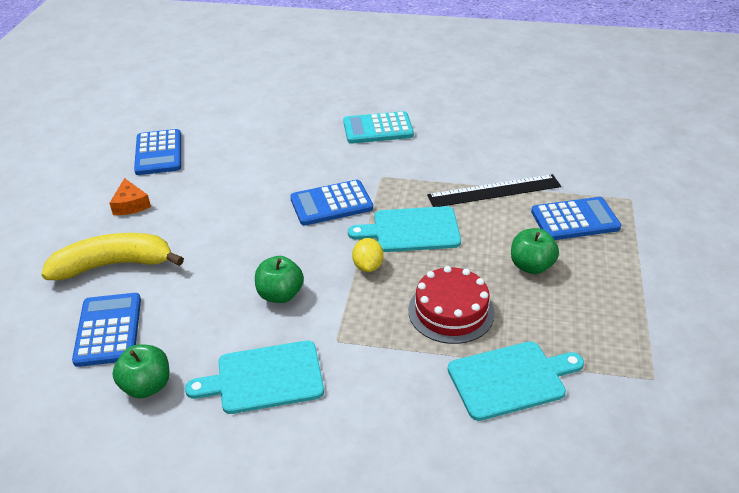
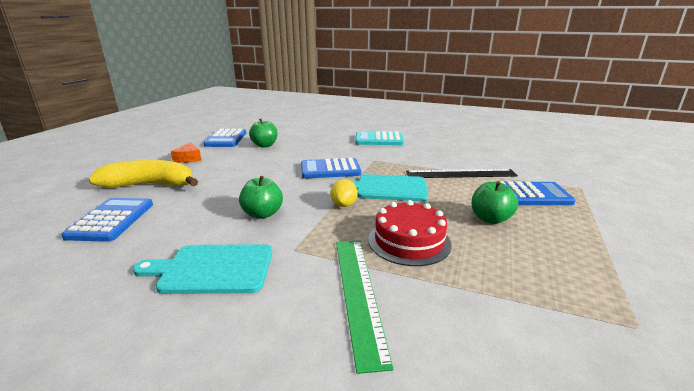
camera: 10 degrees right, 15 degrees down
(147, 386) = (106, 261): green apple -> green apple (265, 145)
(416, 383) = (358, 293): none -> green ruler
(511, 379) = (463, 304): turquoise cutting board -> none

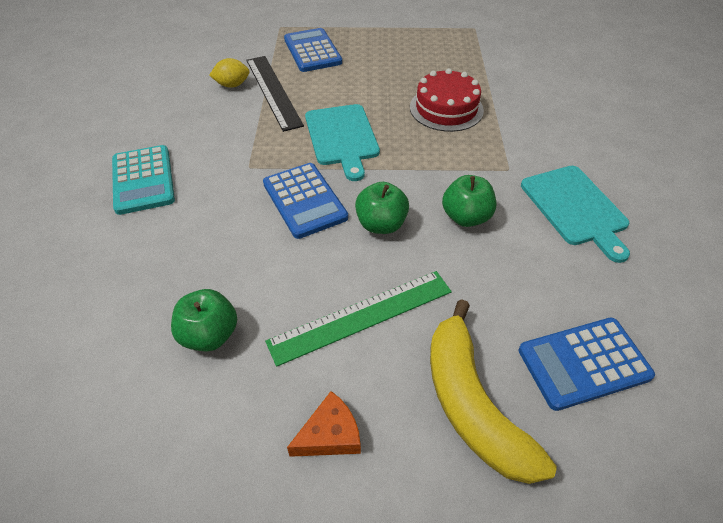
camera: 110 degrees left, 25 degrees up
(226, 139) = (176, 442): blue calculator -> none
(344, 205) = (404, 161): yellow lemon -> yellow lemon (232, 85)
(358, 293) = (531, 121): green ruler -> green ruler (361, 316)
(490, 219) = (377, 71): green apple -> green apple (381, 224)

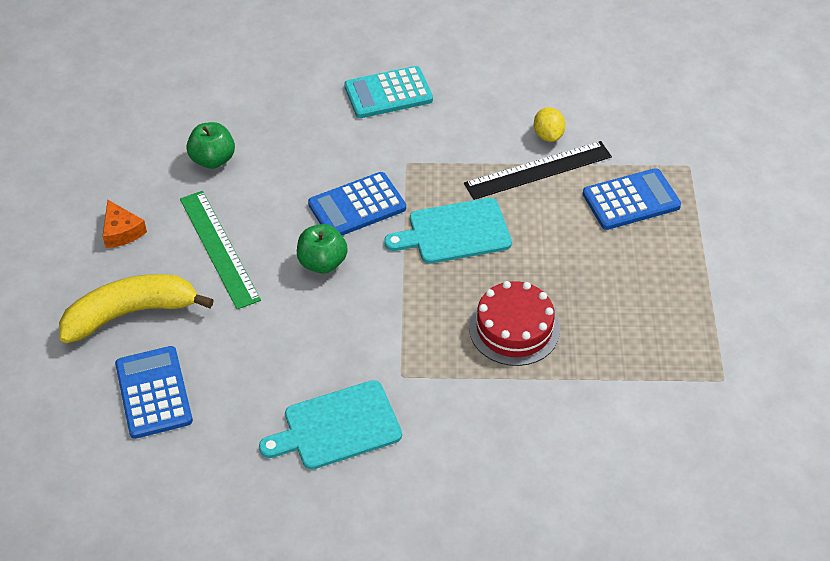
camera: 90 degrees right, 0 degrees up
(466, 217) = (328, 329): green apple -> none

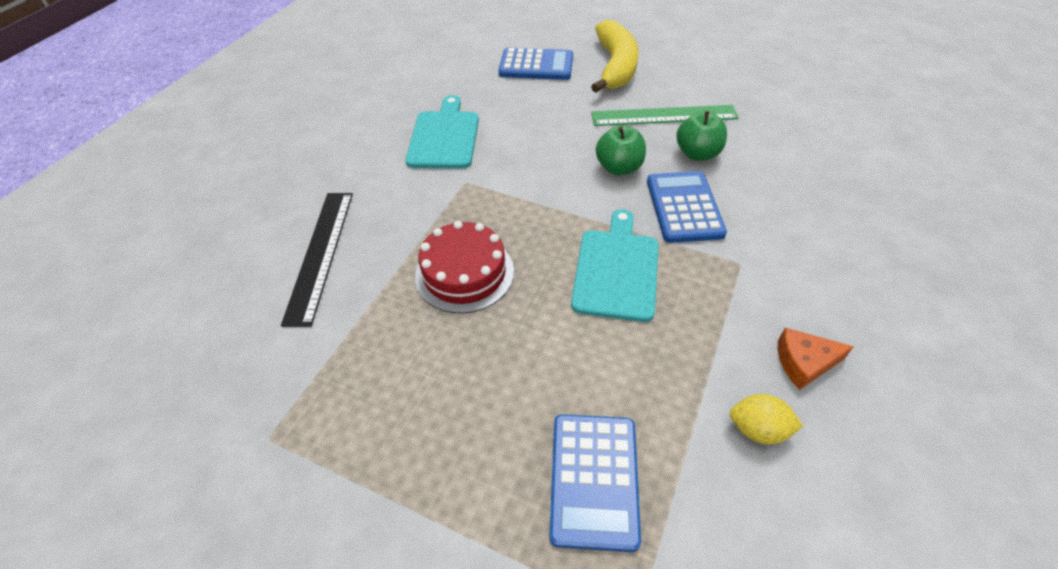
camera: 115 degrees right, 0 degrees up
(122, 231) = (704, 74): orange cheese -> orange cheese (804, 363)
(213, 160) = (780, 131): green apple -> green apple (697, 154)
(388, 93) = (871, 282): turquoise calculator -> none
(538, 170) = (690, 388): black ruler -> black ruler (320, 254)

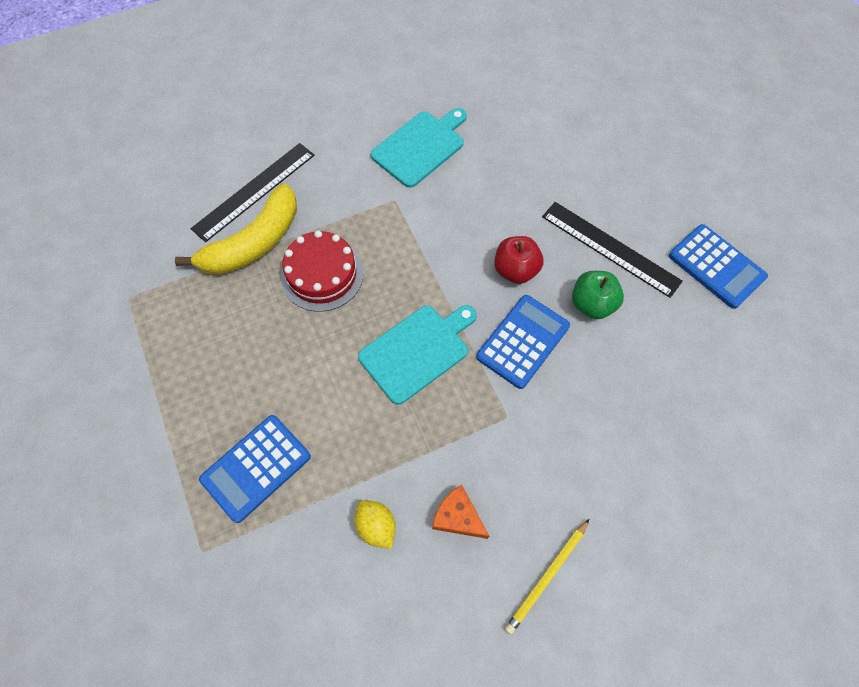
camera: 40 degrees right, 15 degrees up
(536, 65) = (564, 121): blue calculator -> blue calculator (716, 266)
(615, 66) = (630, 168): yellow banana -> yellow banana (253, 243)
(619, 168) = (515, 270): green apple -> red apple
(664, 116) = (610, 248): green ruler -> black ruler
(915, 347) = (547, 576): none -> yellow pencil

